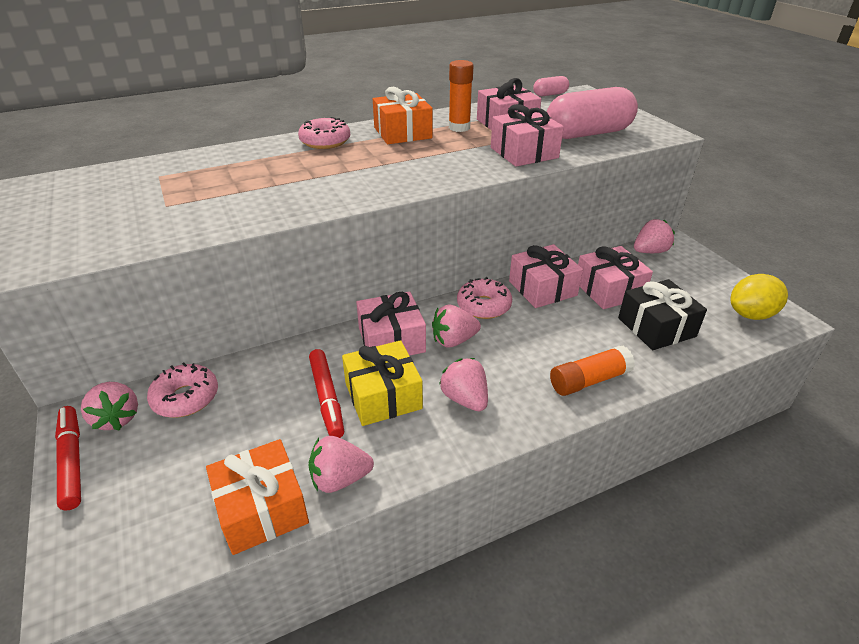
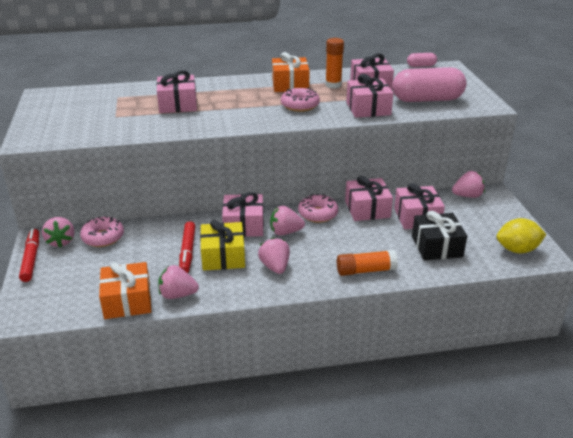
camera: 15 degrees right, 5 degrees down
(257, 176) = (178, 104): none -> pink gift
(325, 141) = (233, 85): pink donut -> pink donut (300, 105)

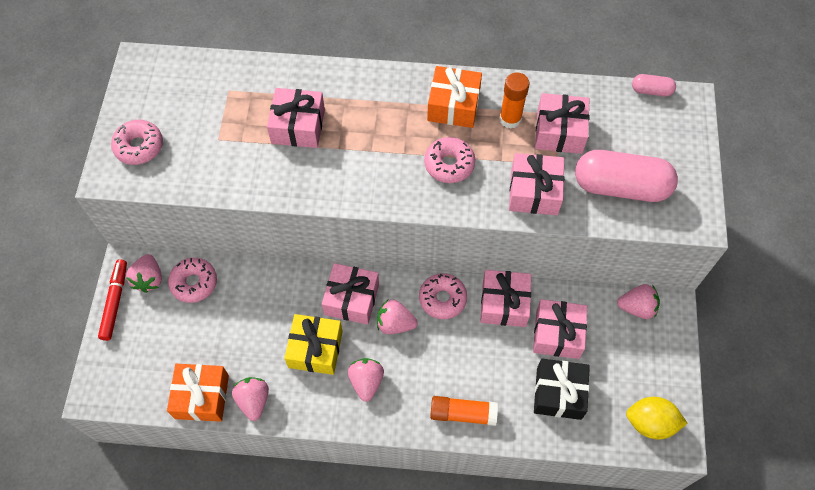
camera: 15 degrees right, 30 degrees up
(50, 126) = (139, 146): none -> pink donut
(177, 295) = (253, 400): pink strawberry -> pink strawberry turned 60 degrees clockwise
(187, 251) = (279, 331): red marker -> none

